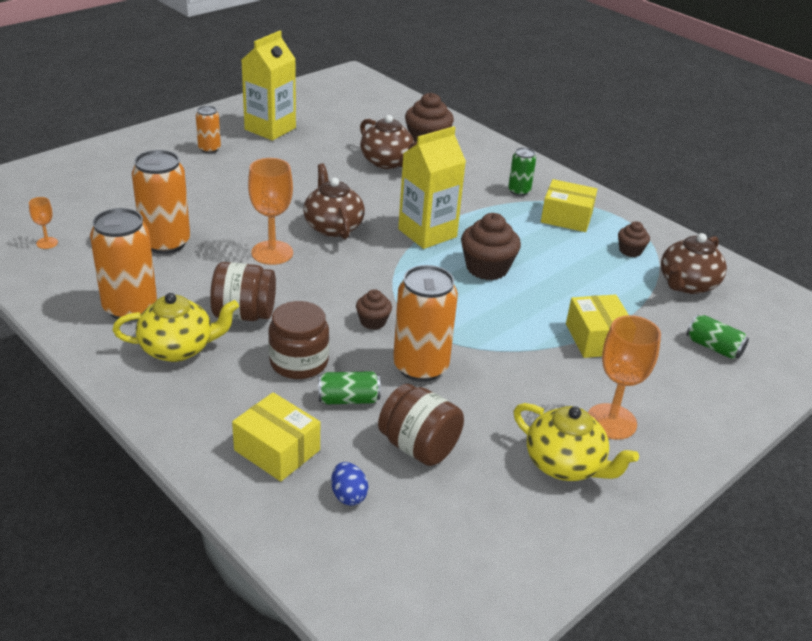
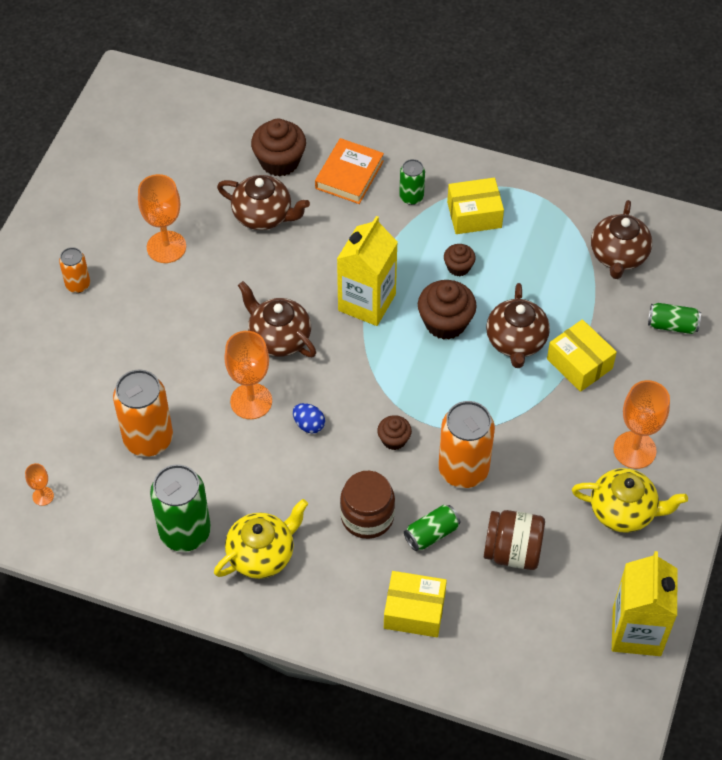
camera: 25 degrees left, 20 degrees up
(130, 308) = (185, 532): orange can -> green can
(244, 314) = (284, 488): brown jar -> none
(270, 129) = (112, 220): yellow carton -> yellow carton (636, 631)
(295, 153) = (166, 247): none -> orange goblet
(348, 495) = (492, 622): blue egg -> blue egg (309, 425)
(477, 164) = (349, 175): none -> orange book
(544, 302) = (516, 341): none -> brown teapot
(630, 251) = (551, 234): brown cupcake -> brown cupcake (458, 267)

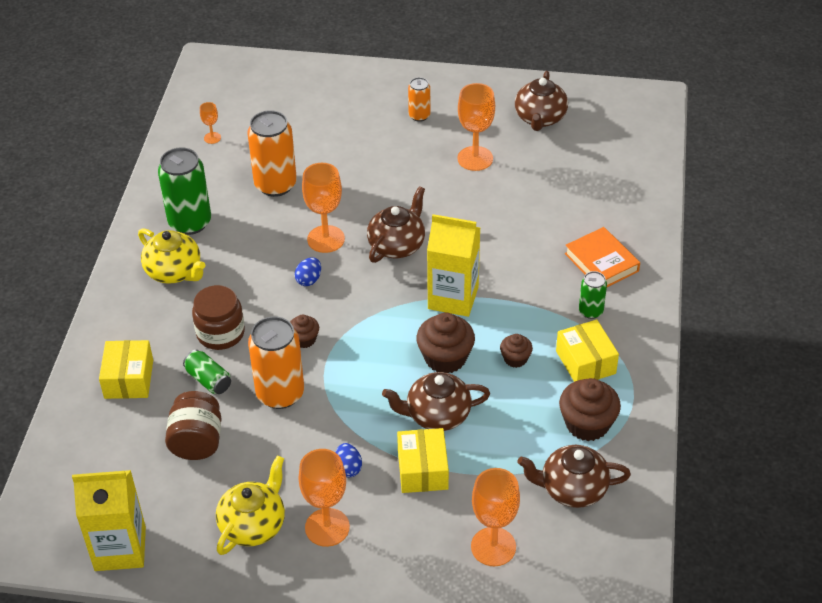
camera: 80 degrees right, 10 degrees down
(263, 215) = (531, 212): brown teapot -> brown teapot (540, 118)
(279, 161) = (599, 212): brown cupcake -> brown cupcake (587, 424)
(349, 175) = (601, 262): orange book -> orange book turned 45 degrees clockwise
(568, 423) = (348, 468): none -> blue egg
(579, 364) = (422, 470): yellow box -> yellow box turned 45 degrees counterclockwise
(623, 511) = (253, 525): yellow teapot -> yellow teapot turned 150 degrees counterclockwise
(672, 325) = (493, 547): green can -> orange goblet

